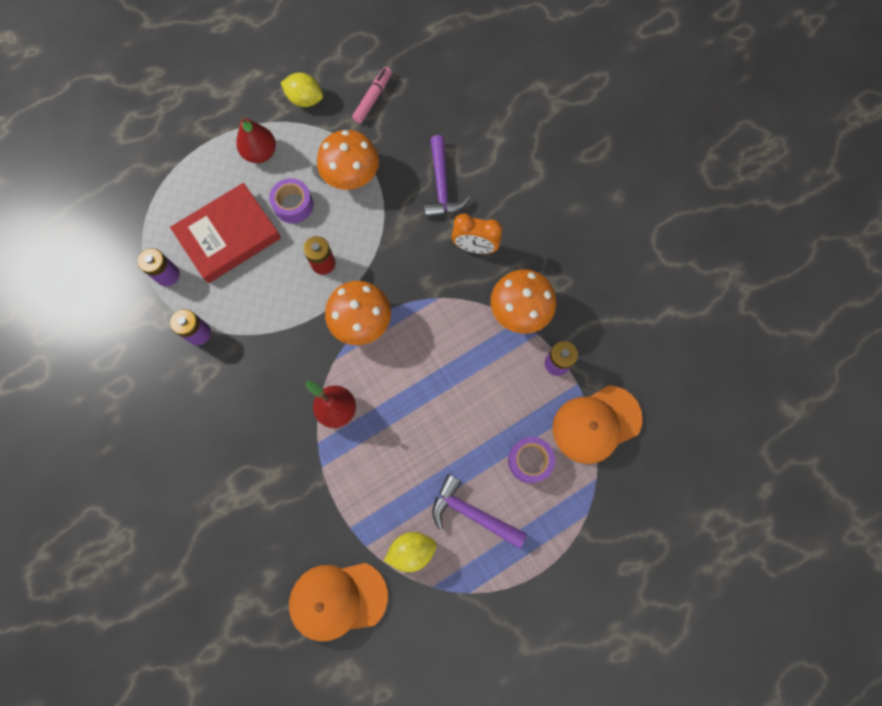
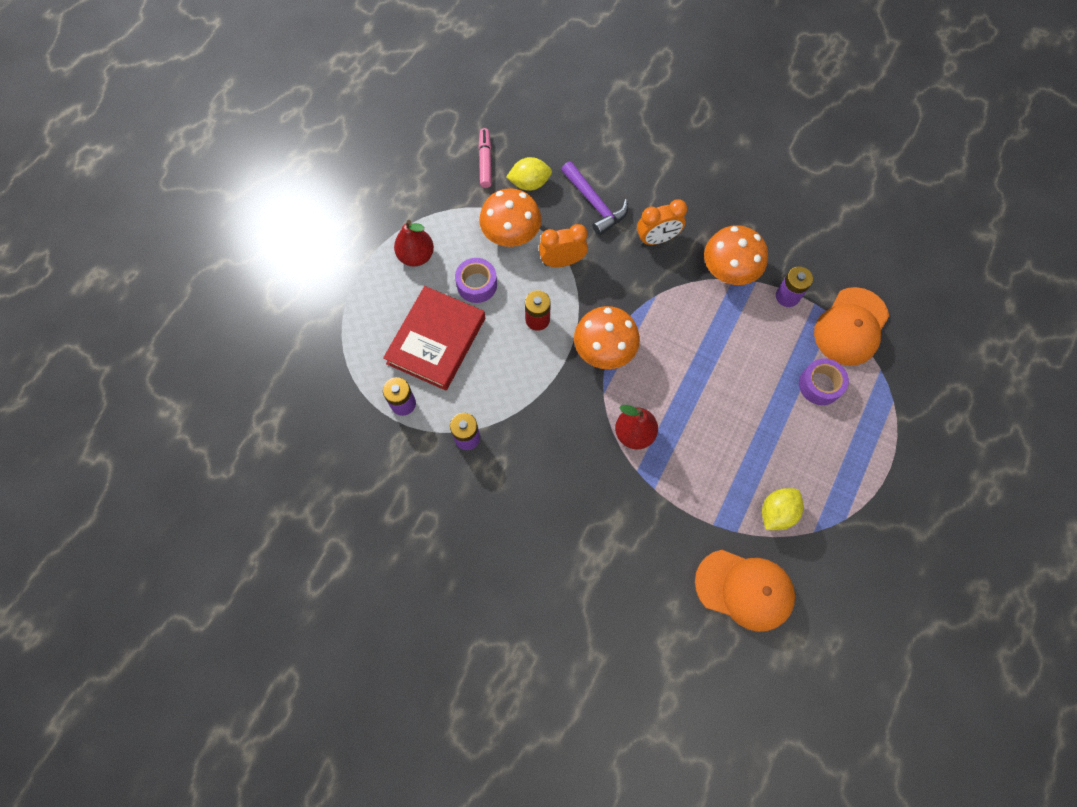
camera: 30 degrees left, 5 degrees down
(305, 99) = (425, 191): yellow lemon -> yellow lemon (529, 183)
(338, 599) = (744, 589): orange cap -> orange cap turned 120 degrees counterclockwise
(378, 223) = (562, 261): none -> orange clock
(472, 513) = (804, 453): purple hammer -> none

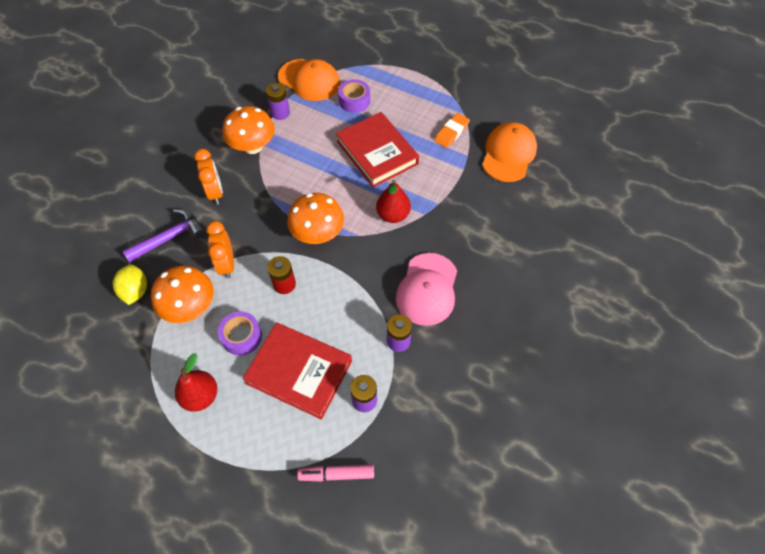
camera: 90 degrees left, 10 degrees down
(485, 161) = (99, 332): pink marker -> pink marker (336, 474)
(531, 471) = (427, 289): none -> pink cap
(732, 414) = (377, 152): none -> red book
(776, 512) = (451, 132): yellow lemon -> orange eraser

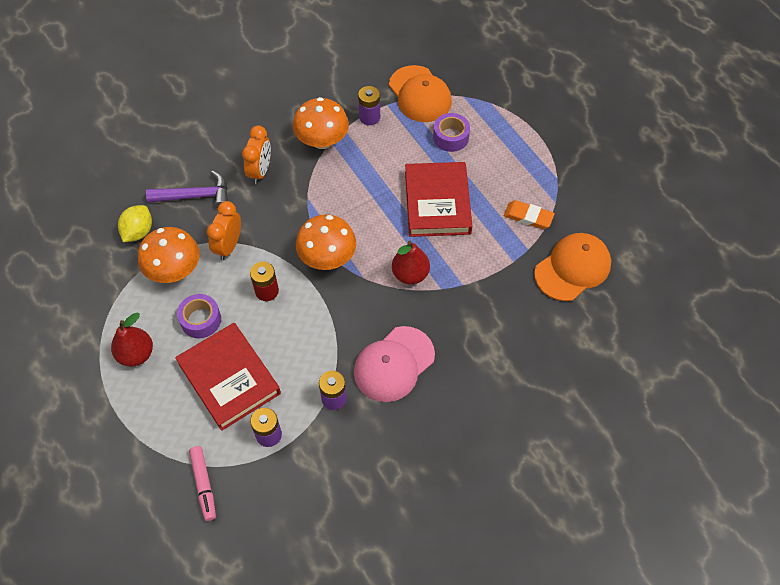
camera: 30 degrees right, 0 degrees up
(336, 474) = (204, 485): pink marker -> pink marker turned 135 degrees counterclockwise
(451, 132) = (528, 217): orange eraser -> orange eraser turned 45 degrees clockwise

